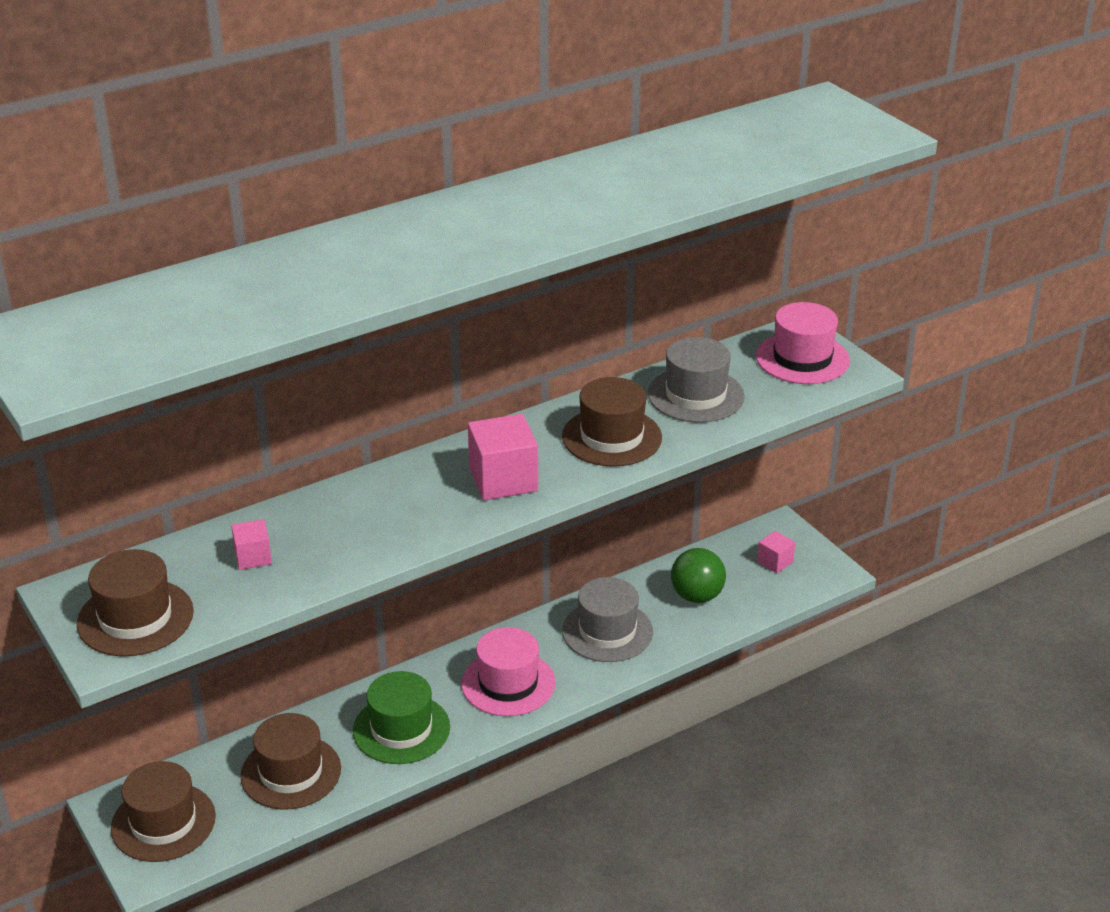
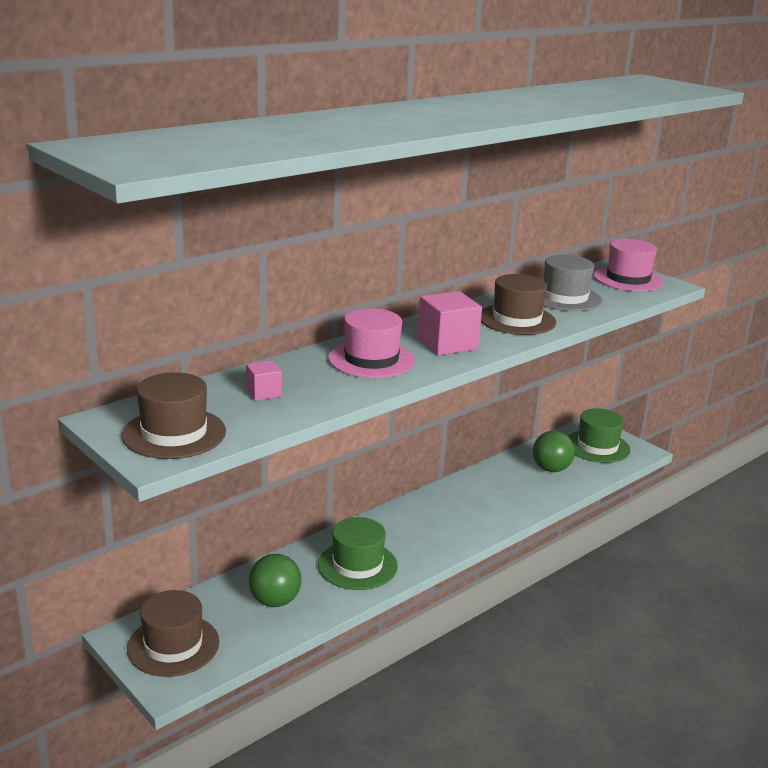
camera: 10 degrees left, 10 degrees down
(291, 772) = (275, 601): brown hat -> green ball
(508, 683) = (431, 530): pink hat -> pink hat (371, 359)
(607, 631) = (494, 493): grey hat -> none
(775, 562) = (597, 446): pink cube -> green hat

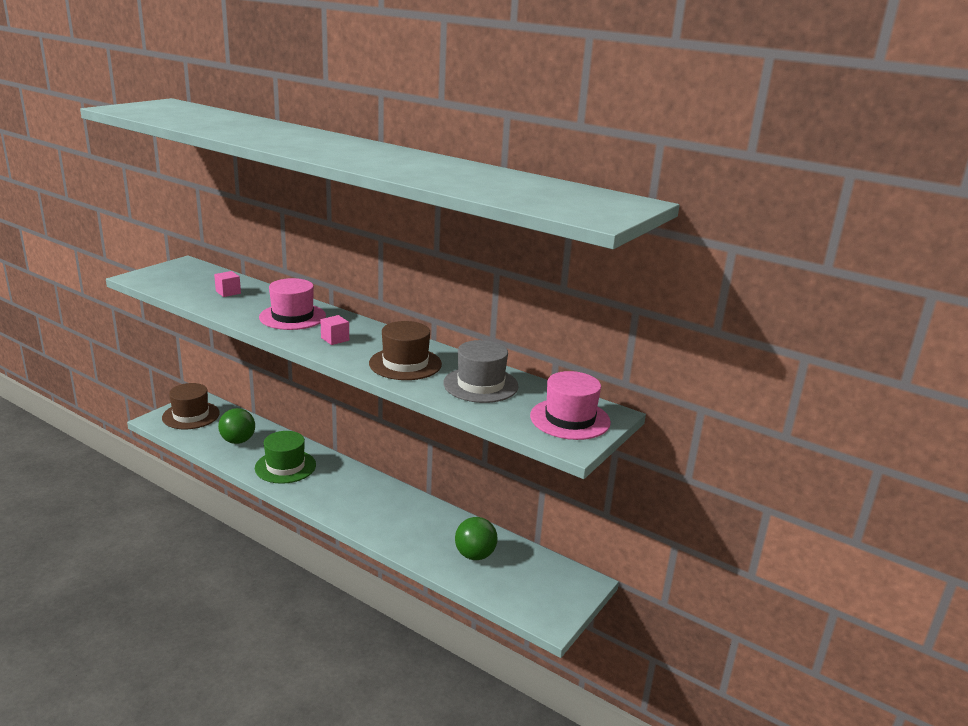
camera: 75 degrees right, 0 degrees up
(174, 433) = (168, 278): brown hat -> none
(447, 344) = (335, 339): pink cube -> pink cube, size x0.54
(597, 446) = (541, 587): green hat -> none

